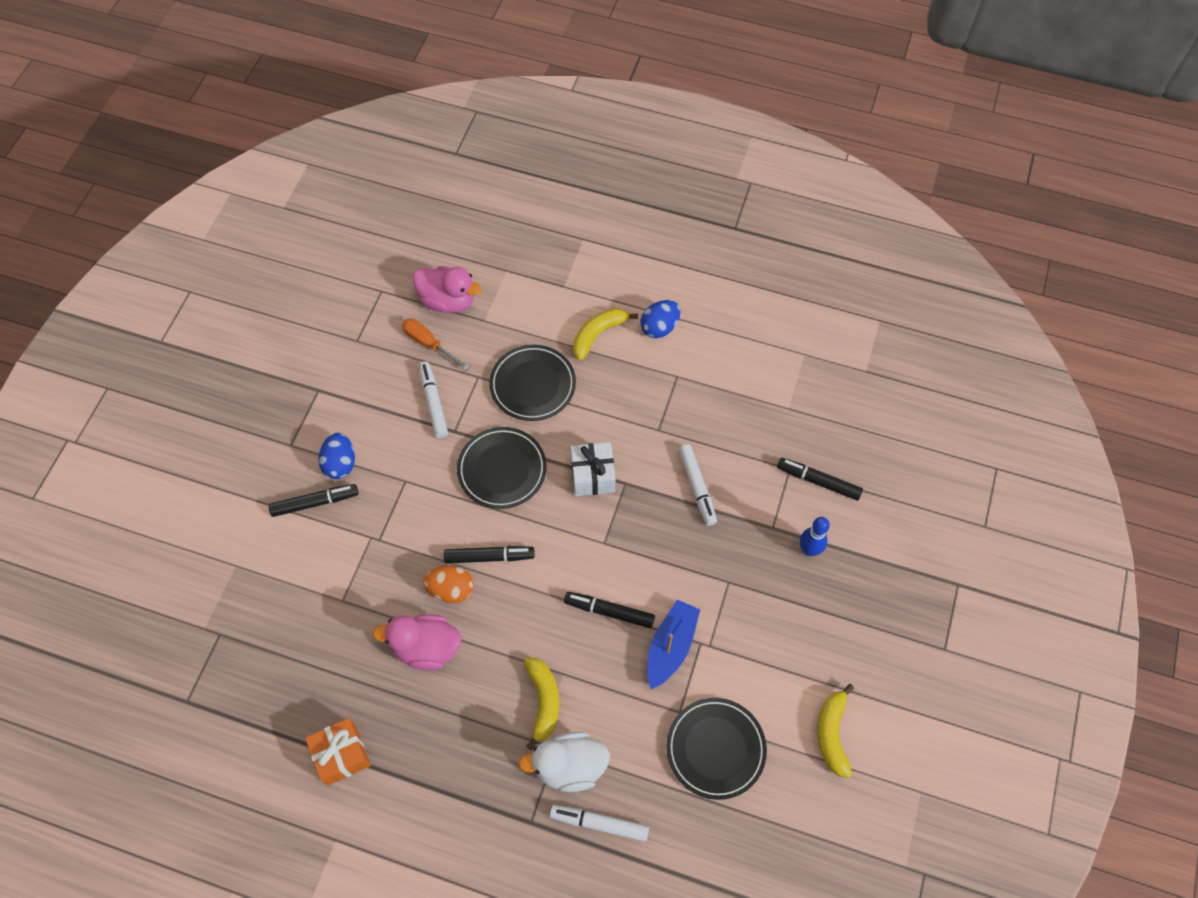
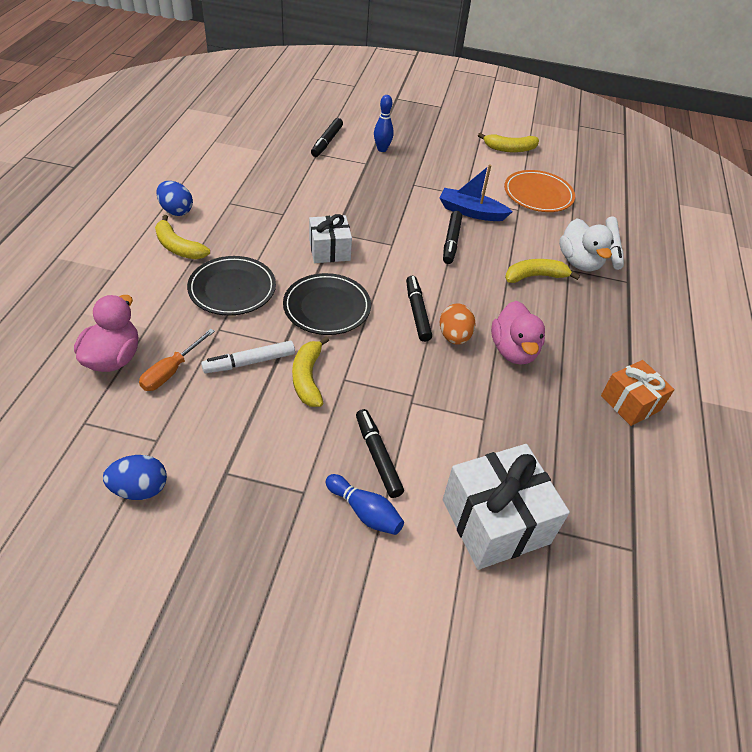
camera: 100 degrees left, 15 degrees down
(236, 589) = (495, 521): none -> white gift
(264, 488) = (365, 511): none -> blue bowling pin
(340, 463) = (327, 438): blue egg -> blue egg (140, 489)
(409, 450) = (308, 378): none -> yellow banana
(697, 487) = (336, 195): white marker -> none
(715, 749) = (538, 194): black plate -> orange plate

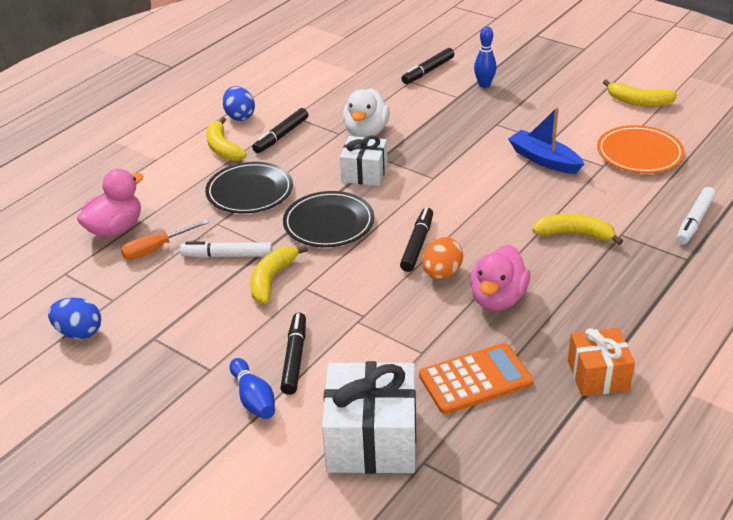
camera: 30 degrees right, 10 degrees down
(451, 242) = (500, 185): black marker -> black marker (281, 136)
(542, 433) = (475, 379): none -> orange calculator
(579, 262) = (640, 229): white duck -> white duck (366, 132)

